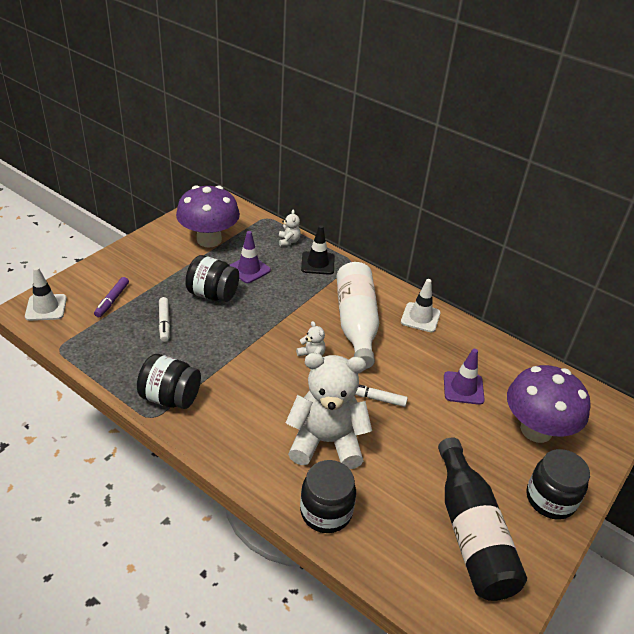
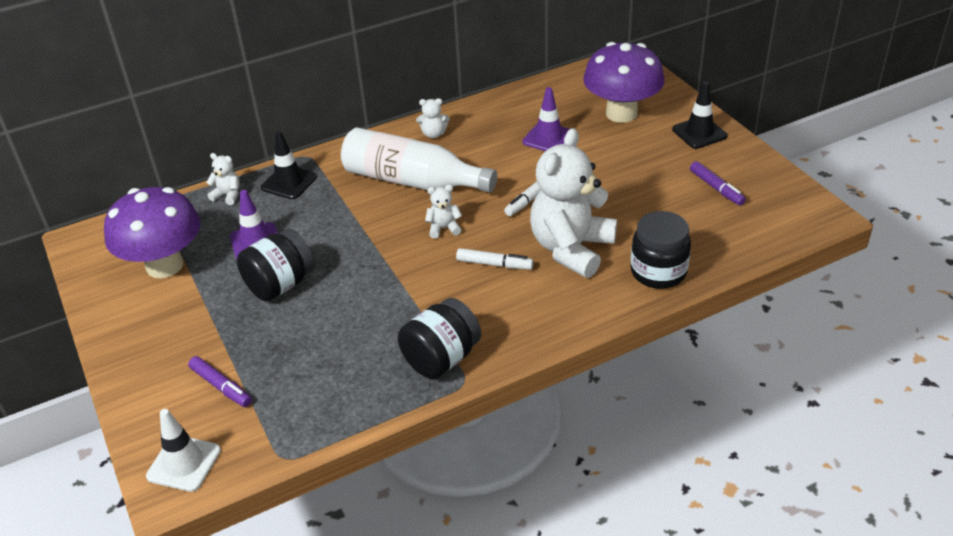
camera: 60 degrees left, 0 degrees up
(164, 323) = (304, 341): white marker -> white marker (494, 264)
(420, 317) = (433, 134): white traffic cone -> white teddy bear
(471, 533) = (716, 188): black bottle -> purple marker
(550, 499) = (699, 133): black jar -> black traffic cone

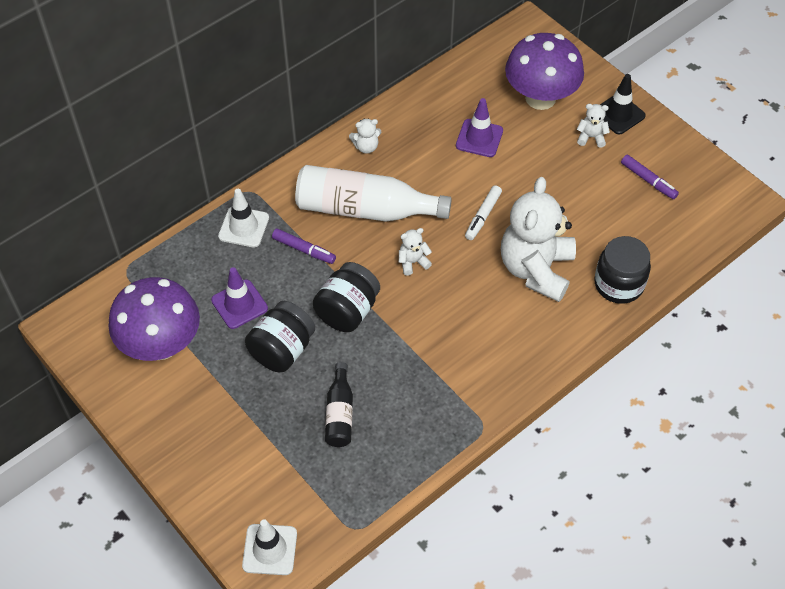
camera: 15 degrees left, 15 degrees up
(221, 386) = (271, 468): purple marker -> purple marker (304, 250)
(227, 195) = (188, 251): white teddy bear -> white teddy bear (591, 137)
(289, 182) = (244, 227): black traffic cone -> white traffic cone
(314, 347) = (340, 413): none -> black bottle
(441, 359) = (456, 407): black jar -> black jar (347, 311)
(494, 264) = (472, 297): white marker -> none

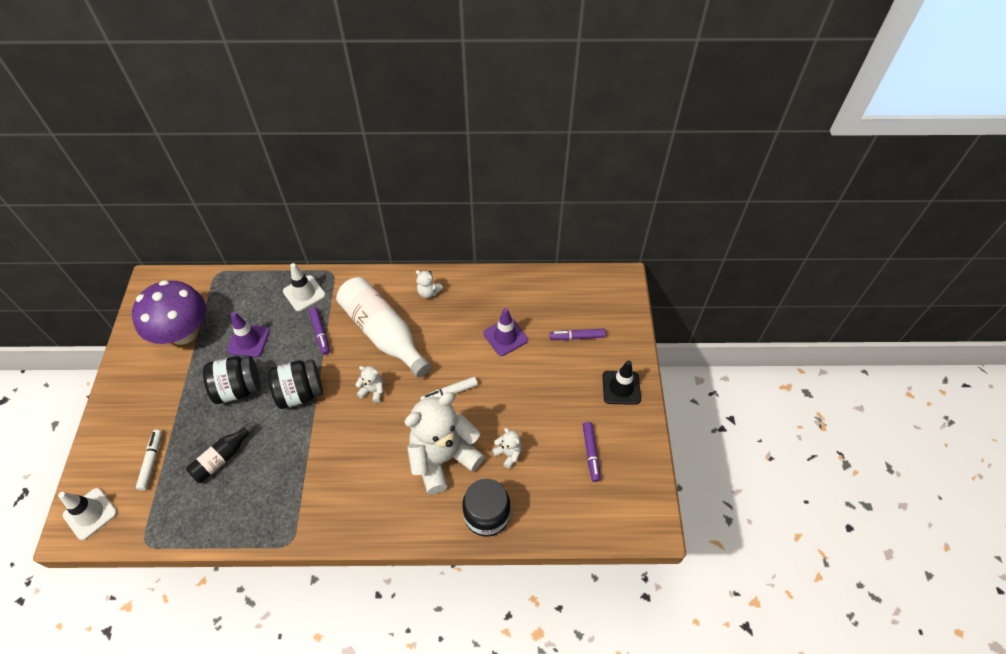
camera: 40 degrees right, 0 degrees up
(274, 467) = (151, 461): none -> white marker
(540, 98) = (577, 337): purple mushroom -> purple marker
(591, 137) = (583, 390): white teddy bear -> white teddy bear (508, 453)

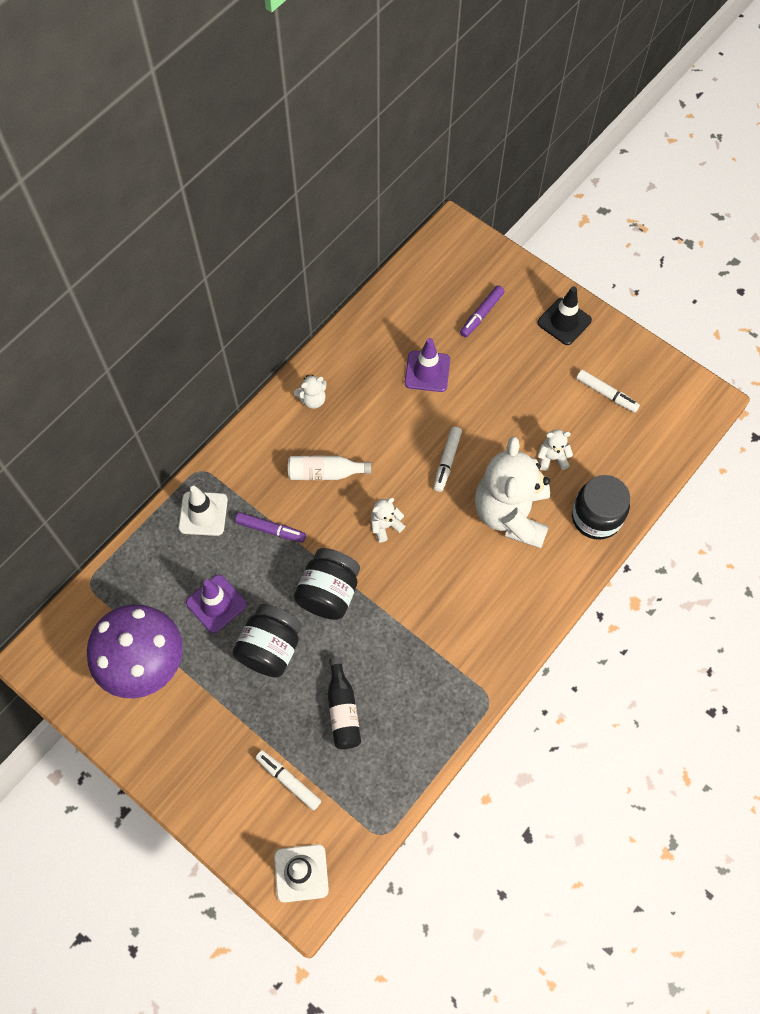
camera: 50 degrees left, 10 degrees up
(383, 333) = (325, 473): white bottle -> white bottle, size x0.52
(591, 453) = (606, 394): purple marker -> white marker

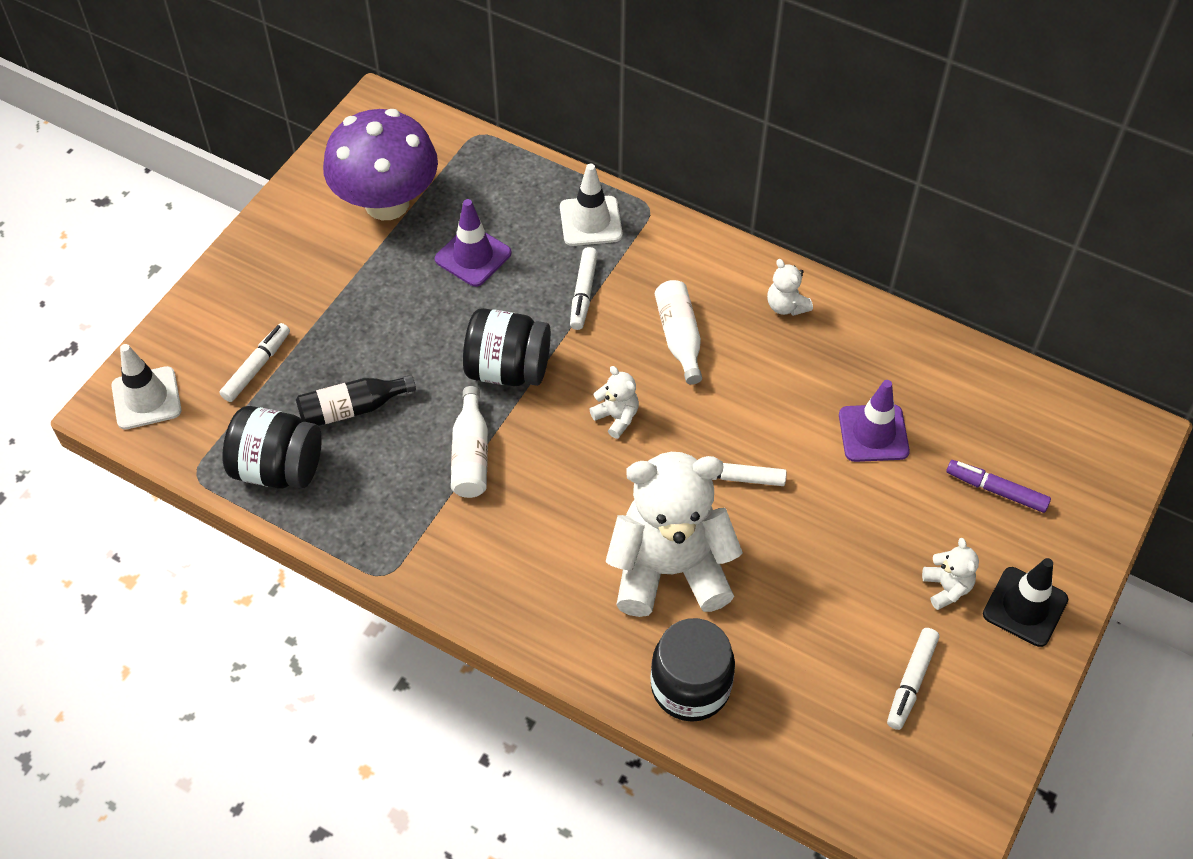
camera: 80 degrees right, 10 degrees down
(270, 648) = (423, 320): black jar -> black jar (278, 468)
(271, 530) = (583, 293): purple marker -> white marker
(399, 628) = (471, 454): none -> white bottle
(552, 458) = (775, 614): white teddy bear -> white teddy bear (946, 588)

